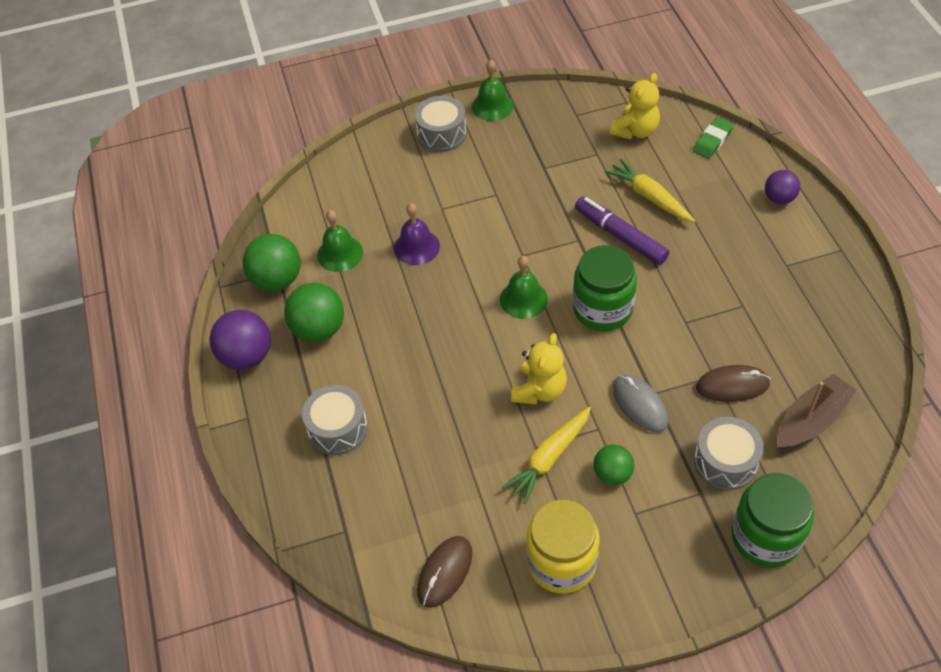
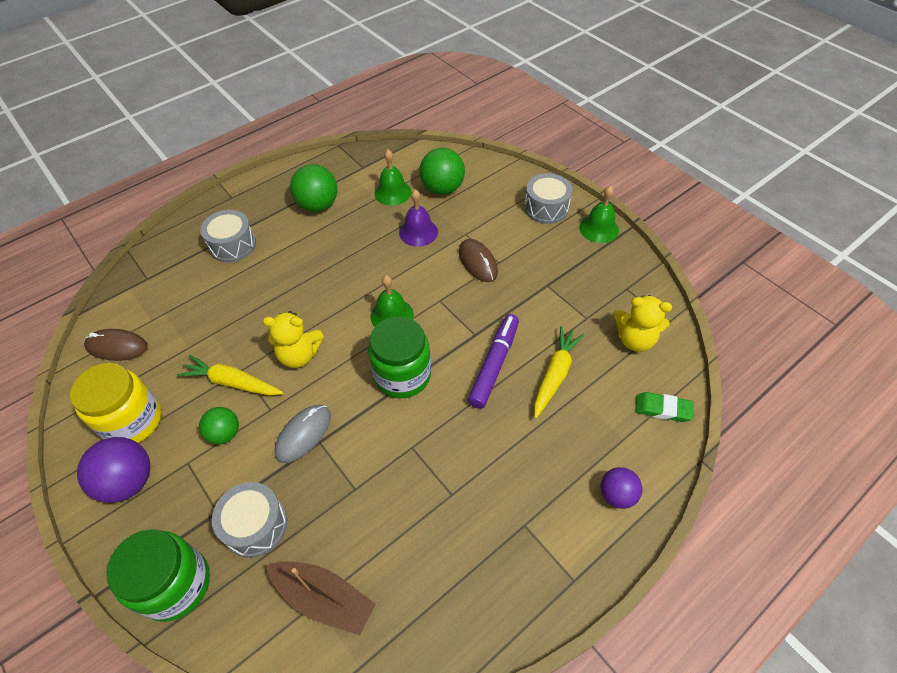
camera: 65 degrees right, 0 degrees up
(247, 356) = (283, 179): purple ball -> purple ball (129, 481)
(277, 280) = (355, 169): green ball -> green ball (442, 189)
(732, 386) = (347, 509): brown mouse -> brown mouse (477, 262)

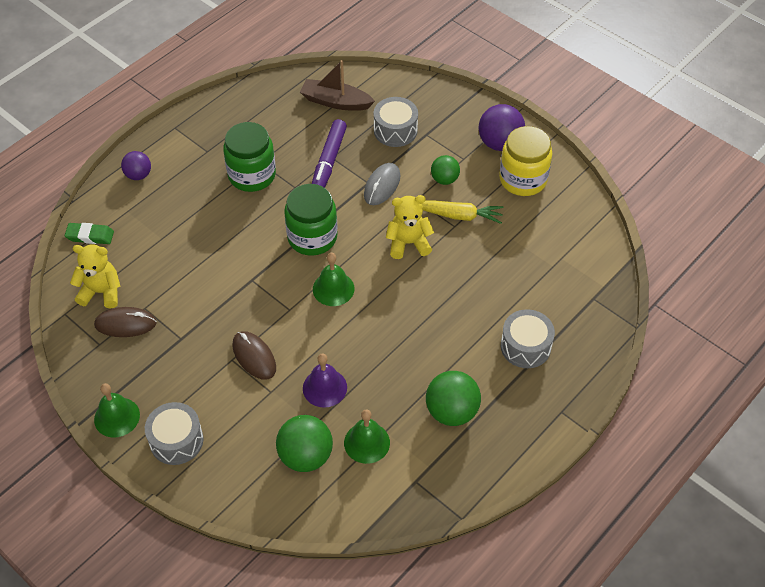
camera: 170 degrees right, 0 degrees up
(117, 346) = (576, 232): brown mouse -> brown mouse (125, 324)
(176, 584) = (433, 97): green jar -> green jar (252, 175)
(494, 365) = (232, 255): purple marker -> purple marker (329, 161)
(555, 374) = (178, 253): yellow carrot -> none

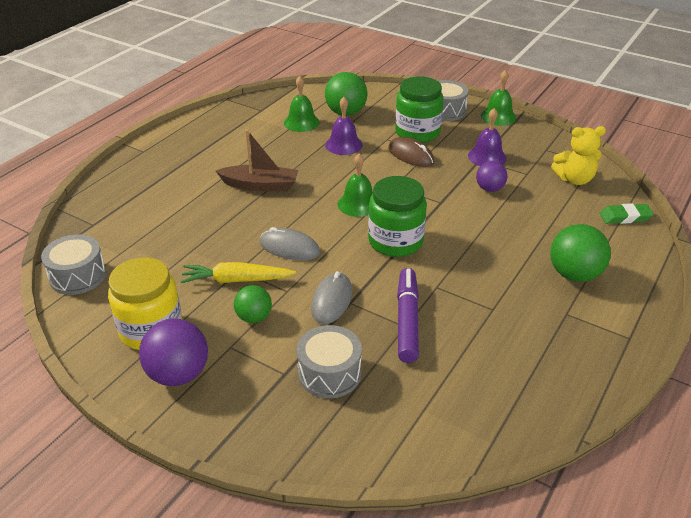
camera: 170 degrees right, 15 degrees down
(125, 324) = (534, 162): brown mouse -> none
(138, 175) = (626, 277): purple ball -> purple ball (489, 189)
(171, 341) = (487, 157): none -> purple bell
(252, 175) = (494, 293): green jar -> green jar (417, 132)
(335, 102) = (429, 406): brown boat -> brown boat (260, 185)
(408, 243) = (289, 248): yellow teddy bear -> grey mouse
(451, 411) = (236, 143): green ball -> green ball (574, 274)
(525, 346) = (168, 184): grey drum -> grey drum (78, 276)

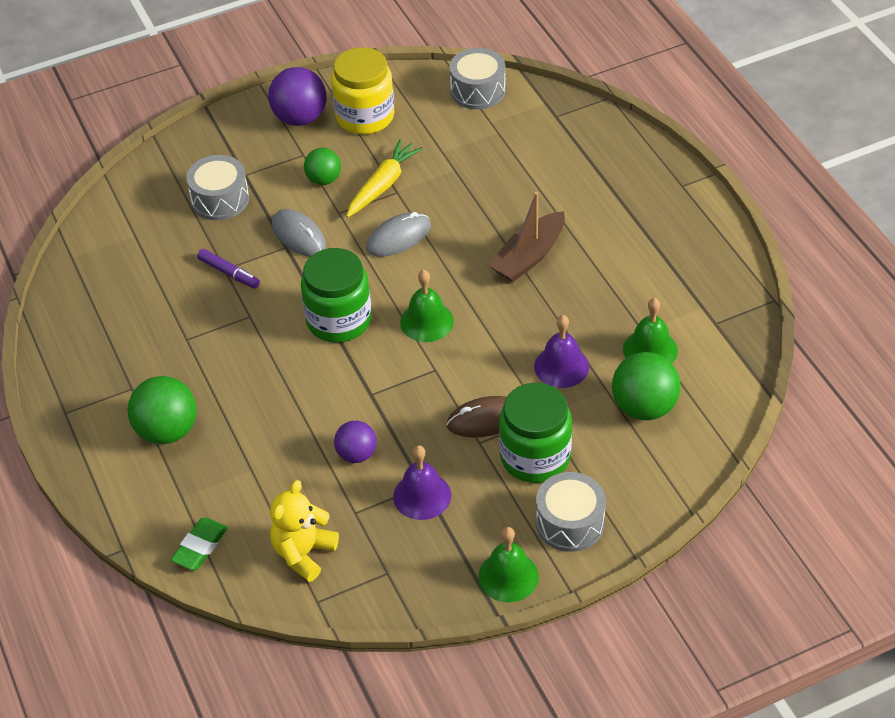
camera: 125 degrees right, 10 degrees up
(407, 320) = (229, 273): purple marker -> purple marker, size x0.60

